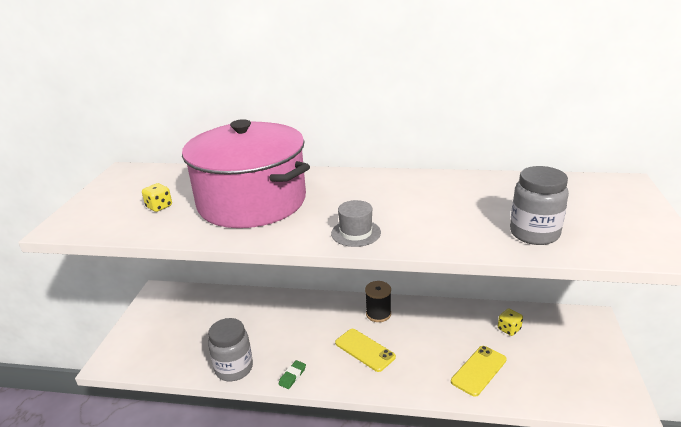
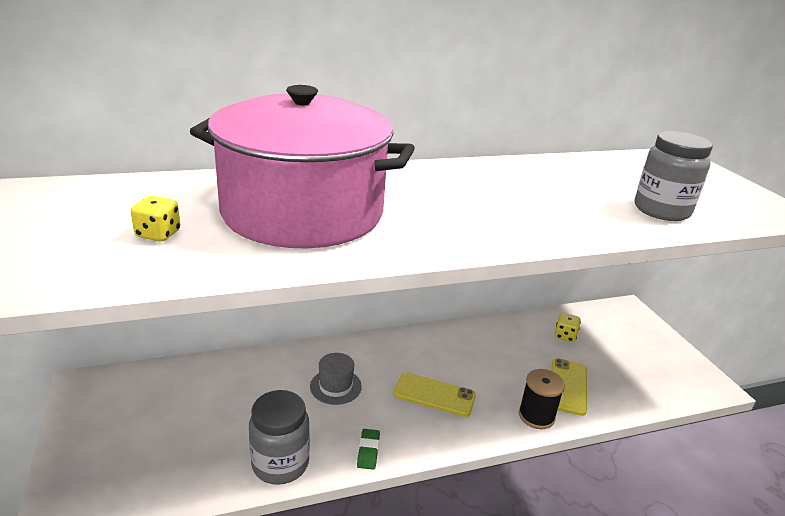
camera: 30 degrees left, 0 degrees up
(356, 233) = (482, 233): grey hat -> grey hat (335, 386)
(378, 314) = (421, 349): black spool -> black spool (536, 416)

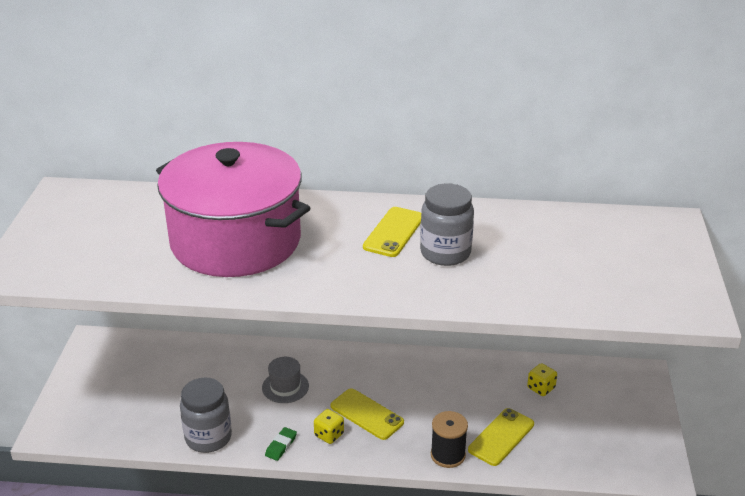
camera: 25 degrees right, 5 degrees up
(158, 234) = (123, 246): yellow dice -> yellow dice (329, 435)
(464, 187) = (394, 232): none -> yellow phone
(661, 210) = (559, 287): grey jar -> grey jar (445, 253)

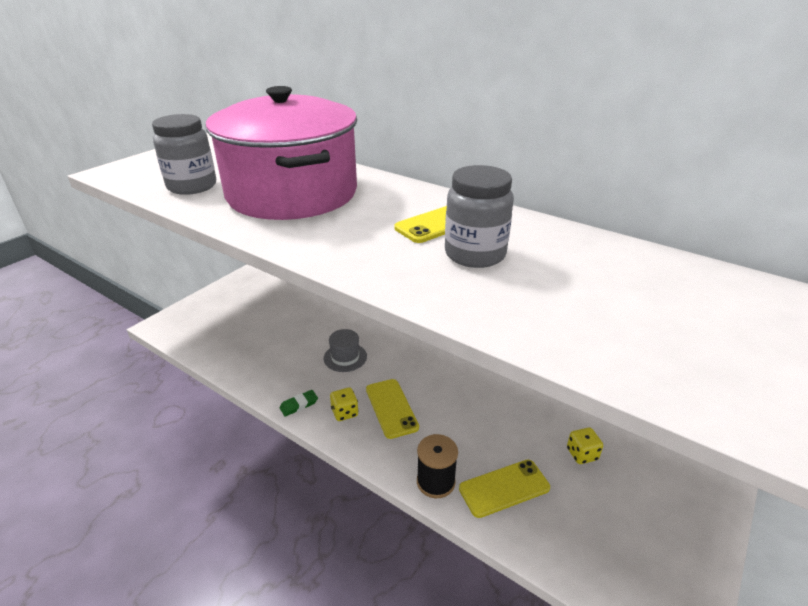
camera: 30 degrees right, 0 degrees up
(208, 437) = (253, 374): grey jar -> grey jar (192, 186)

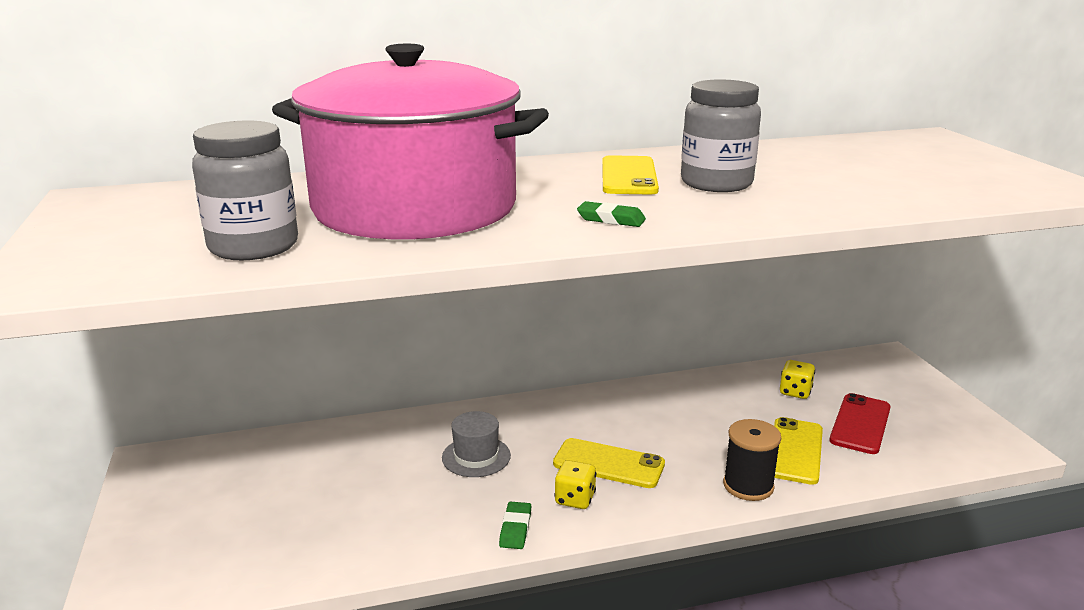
camera: 50 degrees left, 10 degrees down
(344, 247) = (611, 219): none -> green eraser
(586, 511) = (860, 424): none -> red phone

